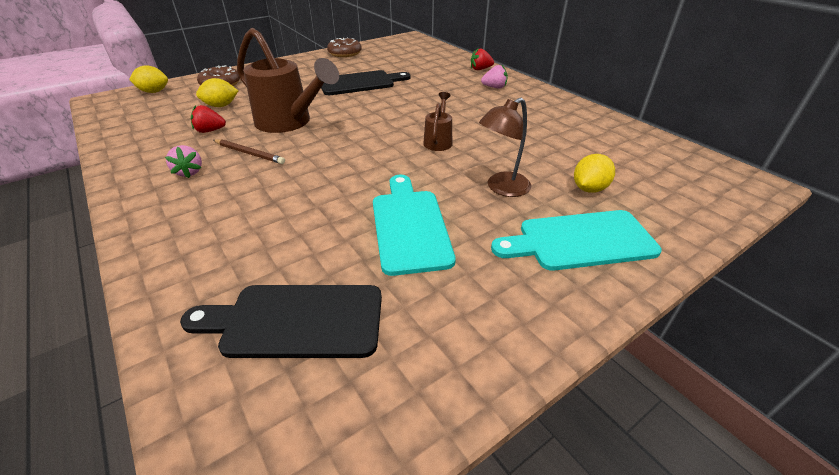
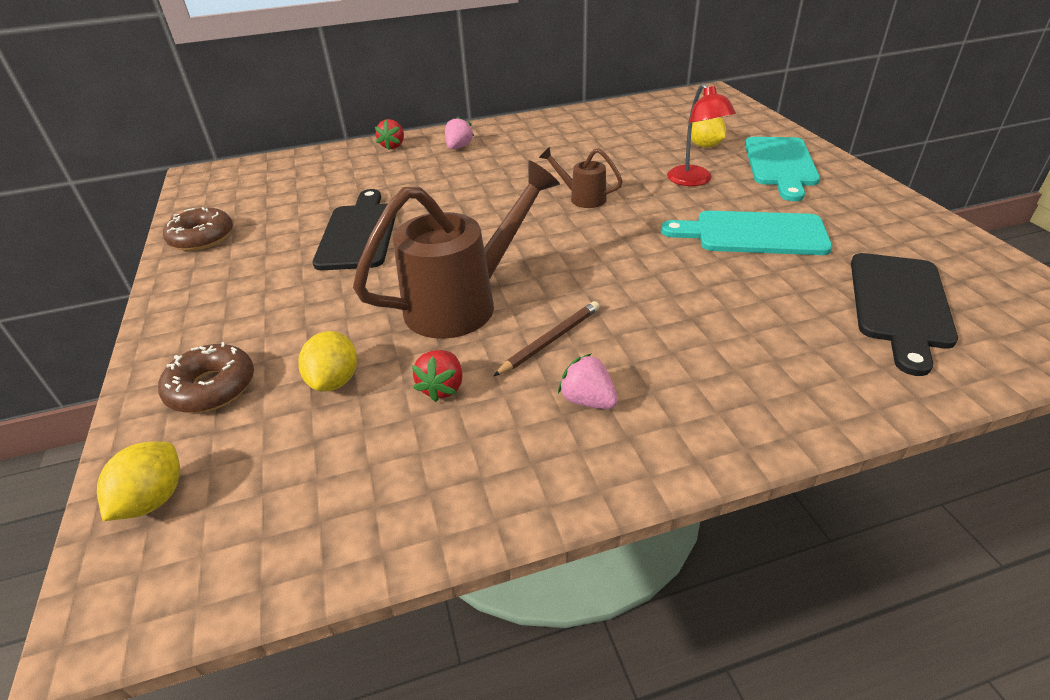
camera: 70 degrees left, 0 degrees up
(189, 172) = (588, 400): pink strawberry -> pink strawberry turned 135 degrees counterclockwise
(502, 188) = (694, 181): brown lamp -> red lamp

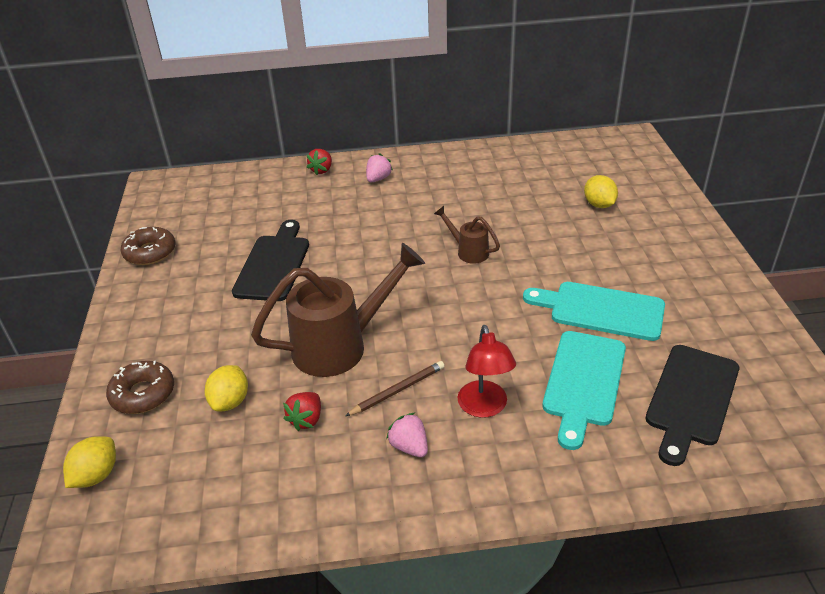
camera: 10 degrees right, 0 degrees up
(694, 181) = (573, 245): red lamp -> red lamp (484, 407)
(781, 164) = (660, 236): turquoise cutting board -> turquoise cutting board (584, 382)

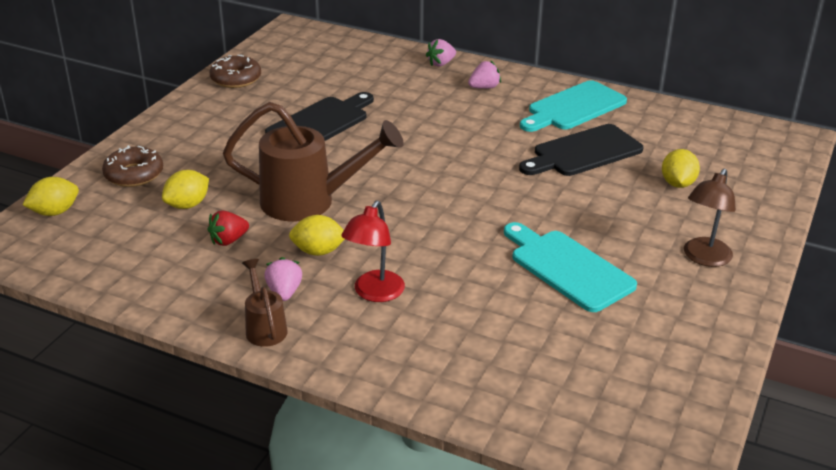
camera: 30 degrees right, 5 degrees down
(321, 170) = (441, 63): red strawberry -> pink strawberry
(397, 390) = (318, 251): brown pencil -> yellow lemon
(468, 251) = (499, 175): brown watering can -> brown watering can (264, 327)
(584, 382) = (482, 313): turquoise cutting board -> turquoise cutting board (574, 108)
(678, 258) = (704, 258): none -> brown lamp
(691, 399) = (567, 368): black cutting board -> black cutting board (583, 152)

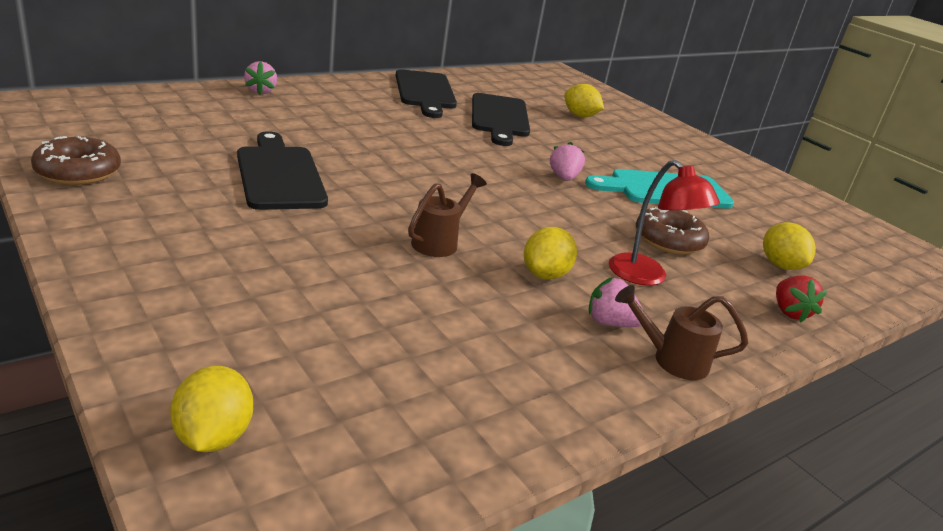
camera: 65 degrees left, 5 degrees down
(134, 174) = (206, 325): brown donut -> brown donut (668, 240)
(188, 205) = (349, 314): yellow lemon -> yellow lemon (780, 265)
(228, 240) = (468, 317): red strawberry -> red strawberry (789, 312)
(310, 202) = (439, 242): brown watering can -> brown watering can, size x0.49
(484, 87) = (338, 98): pink strawberry -> pink strawberry (563, 178)
(574, 108) = (425, 92): turquoise cutting board -> black cutting board
(704, 258) = (684, 150): brown lamp -> none

